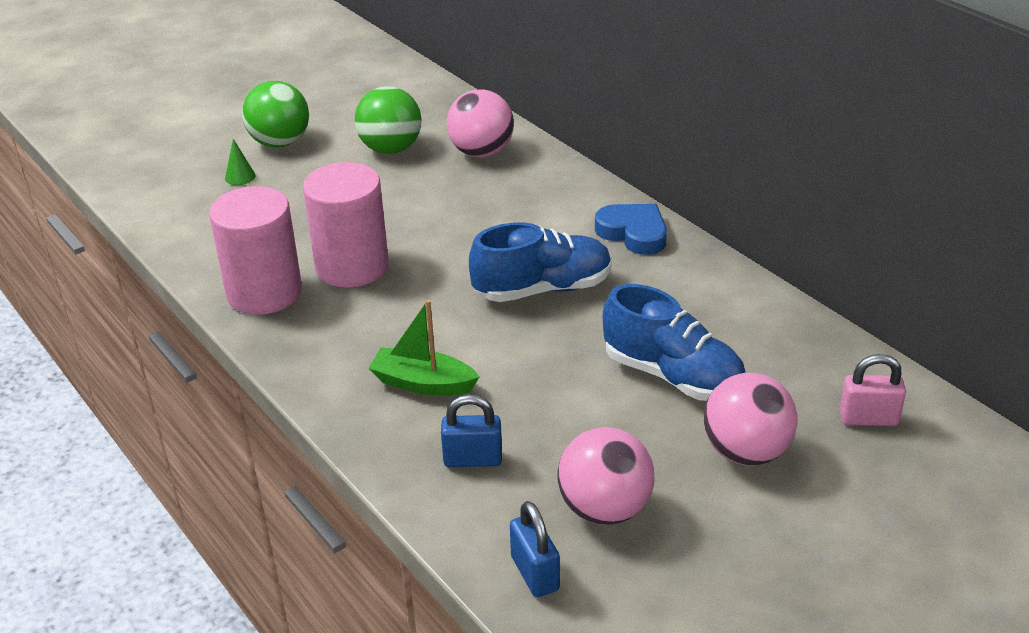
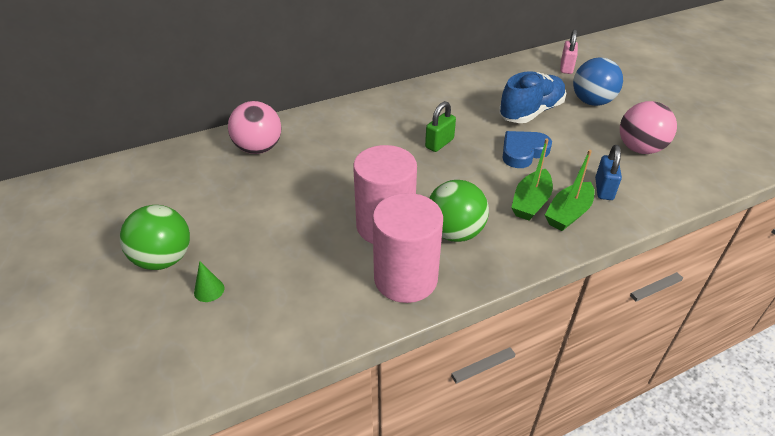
camera: 80 degrees left, 5 degrees up
(390, 149) = (223, 192): green ball -> green ball (454, 233)
(405, 420) = (568, 213): none -> green boat
(535, 573) = (693, 178): blue padlock -> none
(543, 289) = (439, 143): blue shoe -> green padlock
(633, 233) = (390, 103): blue heart -> blue heart (523, 152)
(746, 452) = (592, 102): pink ball -> blue ball

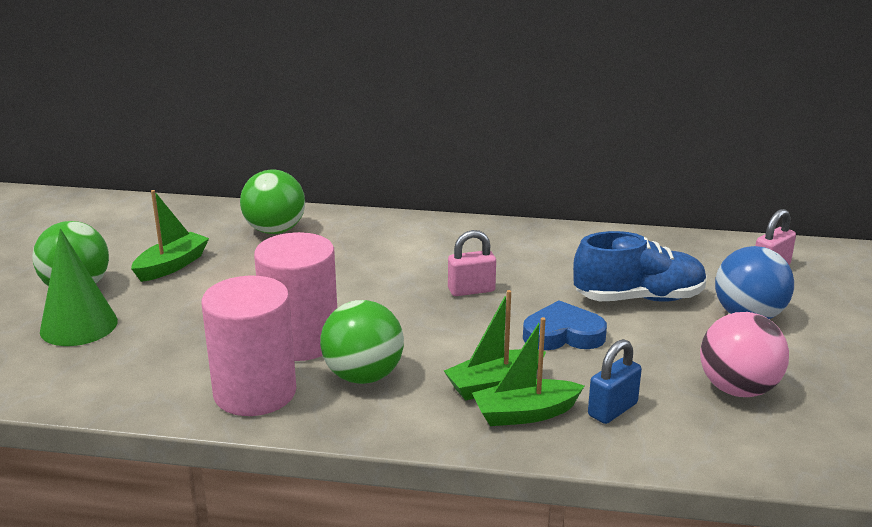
camera: 35 degrees right, 15 degrees down
(209, 290) = (79, 326): green cone -> green cone, size x2.20
(217, 207) = (172, 265): none -> green boat
(258, 149) = (275, 230): pink ball -> green ball
(439, 143) = (471, 290): green padlock -> pink padlock

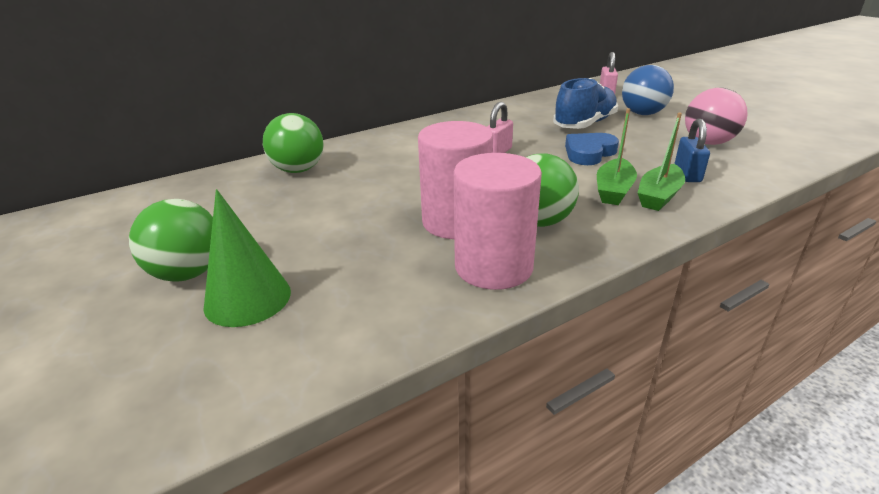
camera: 40 degrees left, 5 degrees up
(172, 265) = (254, 221): green boat -> none

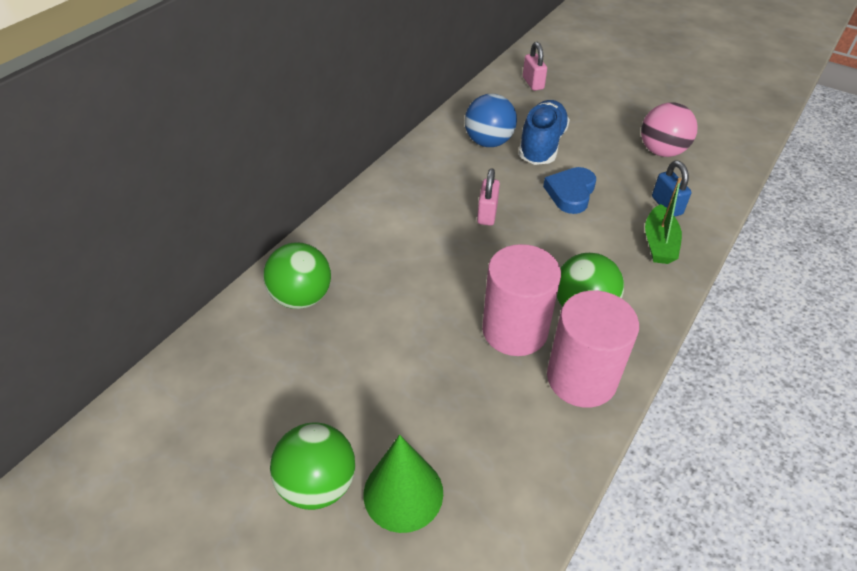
camera: 25 degrees left, 15 degrees up
(613, 190) = (620, 245): green boat -> none
(642, 113) = (585, 115): blue ball -> blue ball (488, 142)

